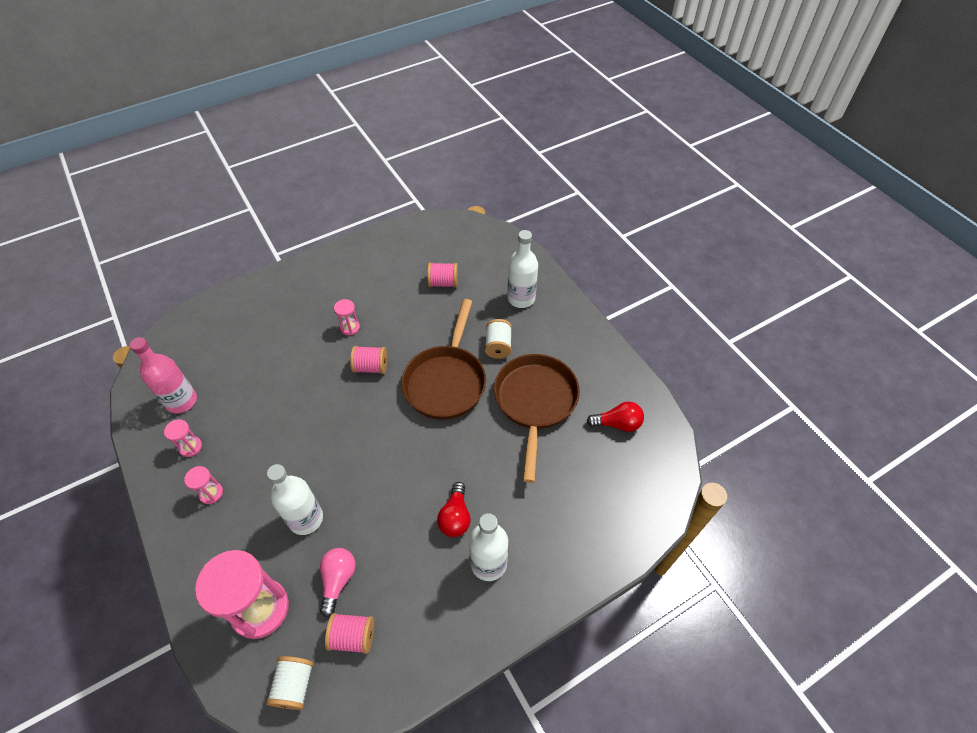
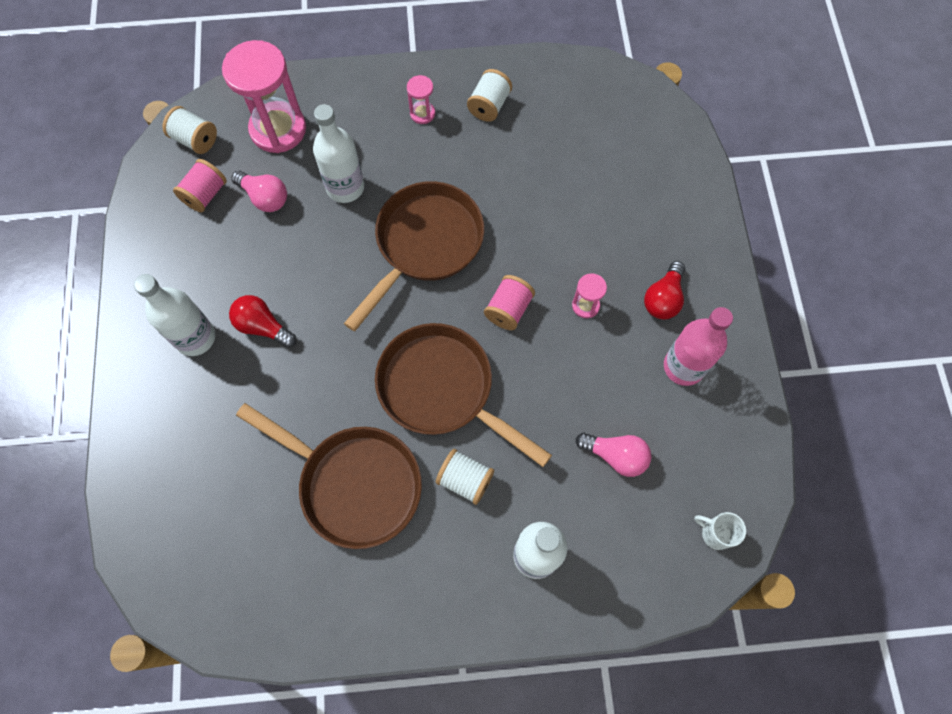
camera: 115 degrees right, 15 degrees up
(181, 401) = (556, 107): pink bottle -> pink bottle (683, 366)
(191, 447) = (489, 105): pink hourglass -> white spool
(338, 438) = (425, 244): none -> brown pan
(443, 283) = (615, 456): pink spool -> pink light bulb
(463, 232) = (715, 533): none -> white mug
(617, 424) = (267, 574): red light bulb -> red light bulb (663, 299)

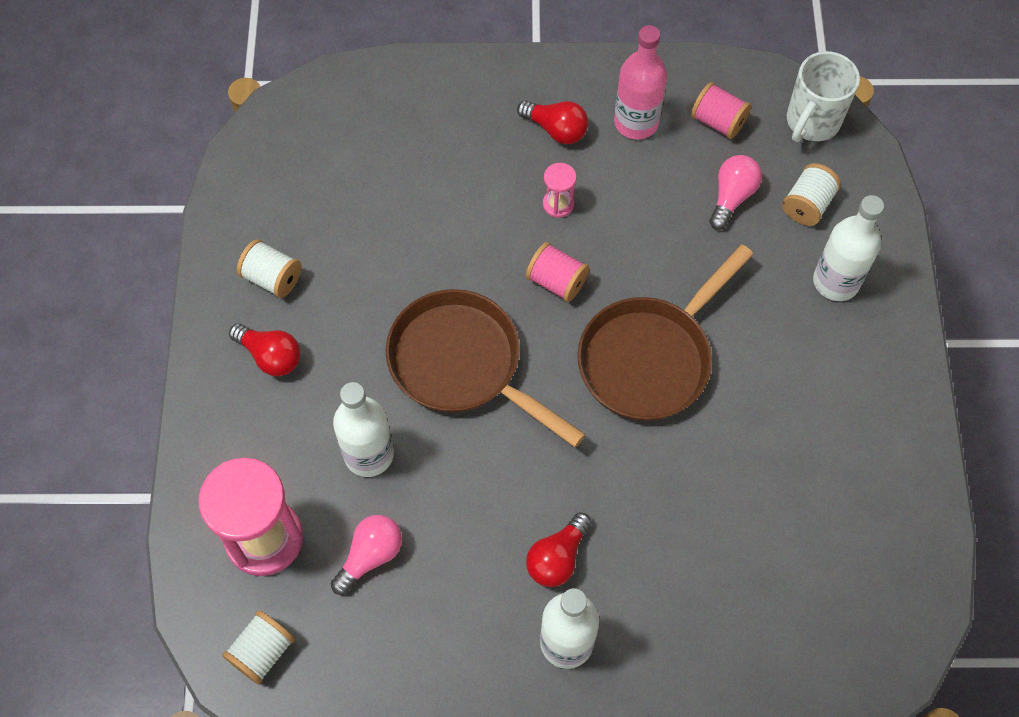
camera: 85 degrees left, 5 degrees down
(205, 194) = (355, 635): pink spool -> pink spool (718, 122)
(354, 484) = (759, 456): brown pan -> none
(422, 113) = (270, 356): pink hourglass -> red light bulb
(465, 480) = (755, 342): white spool -> white spool (807, 205)
(715, 533) = (812, 122): white mug -> white mug, size x1.80

